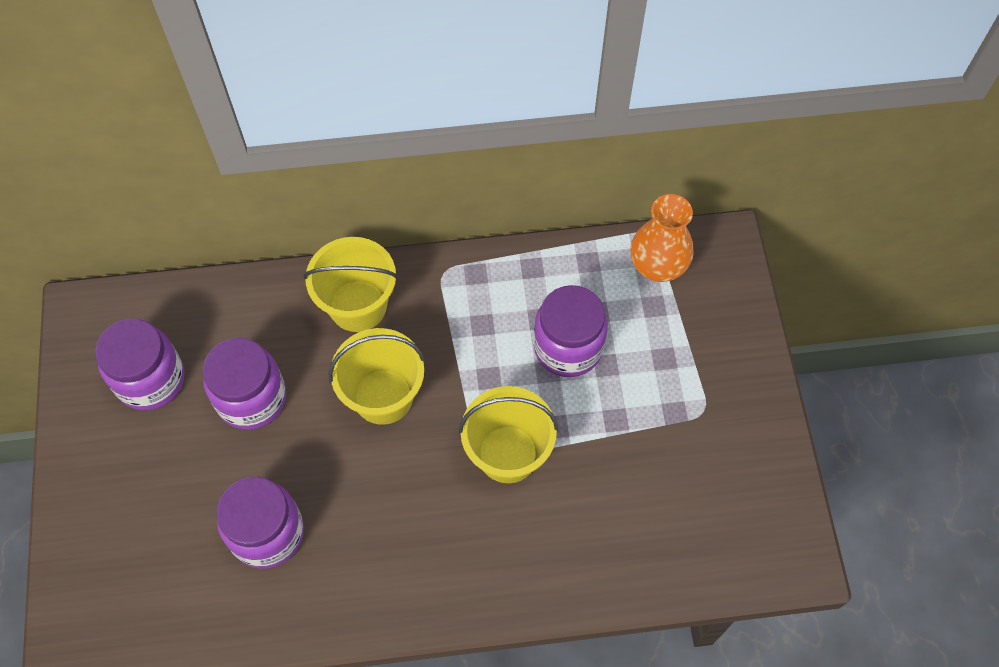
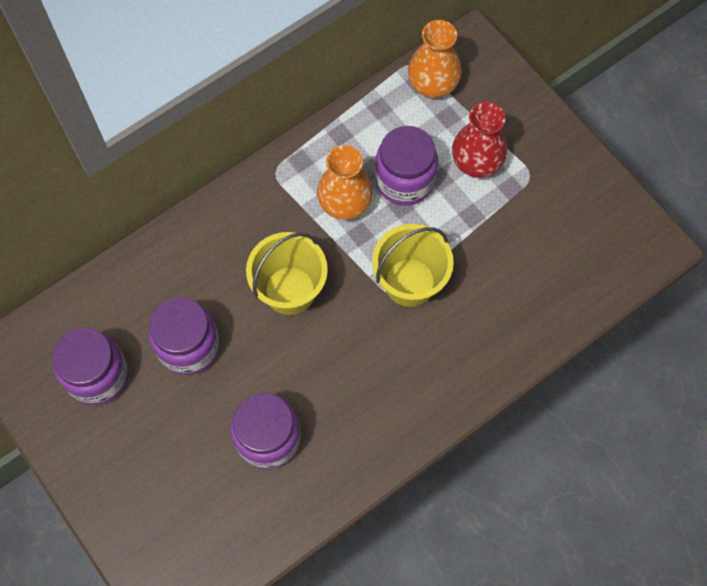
camera: 30 degrees left, 5 degrees up
(358, 306) = (225, 232): yellow bucket -> none
(492, 340) = (345, 204): none -> orange vase
(654, 368) = (476, 163): none -> red vase

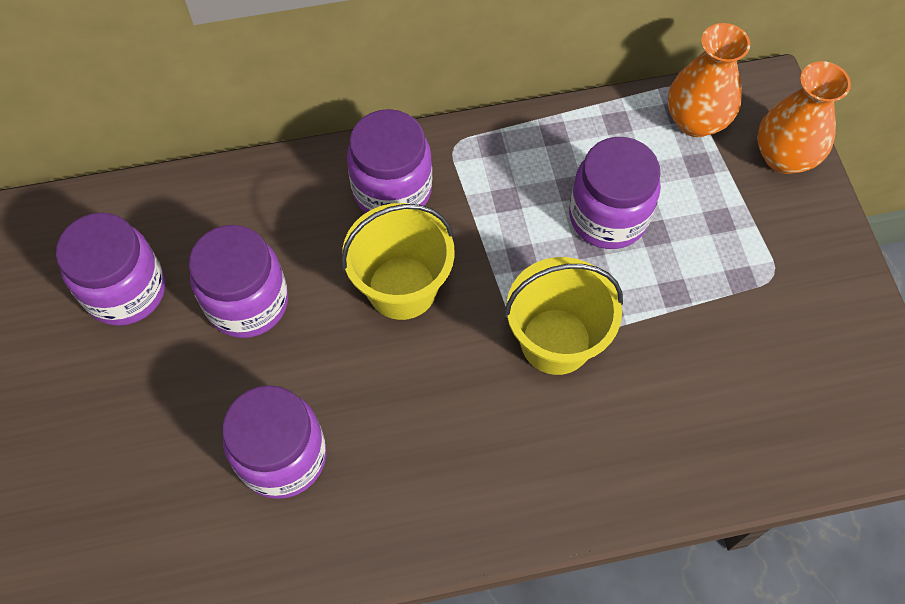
camera: 25 degrees right, 5 degrees down
(248, 223) = (392, 190): none -> purple jar
(345, 204) = (520, 215): orange vase -> orange vase (784, 157)
(476, 163) = (709, 232): red vase -> none

